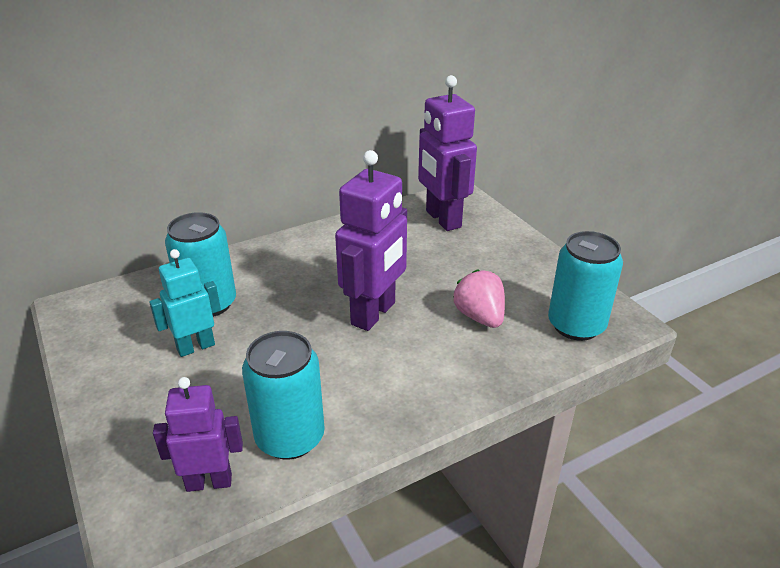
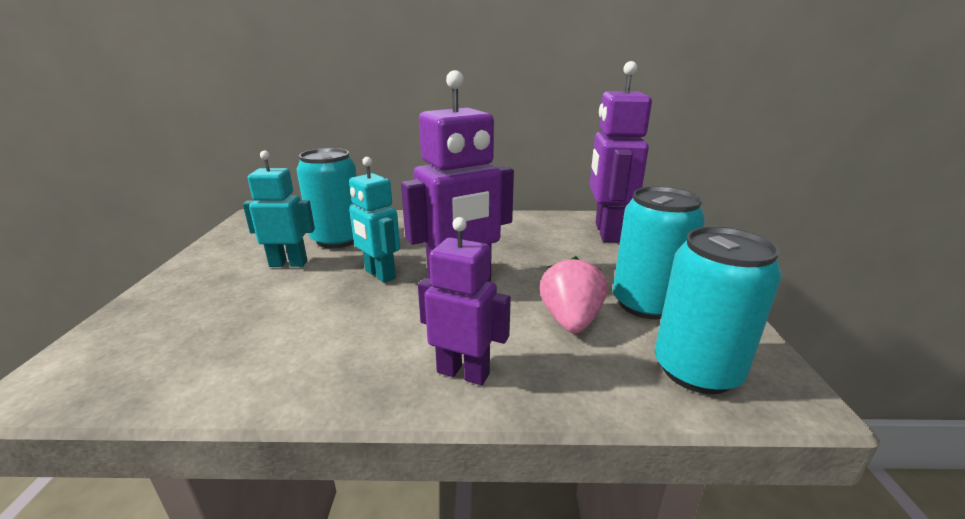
camera: 30 degrees right, 10 degrees down
(209, 482) = (144, 370): purple robot -> purple robot (463, 372)
(290, 437) = (256, 361): turquoise can -> turquoise can (646, 304)
(296, 328) = (379, 275): none -> turquoise robot

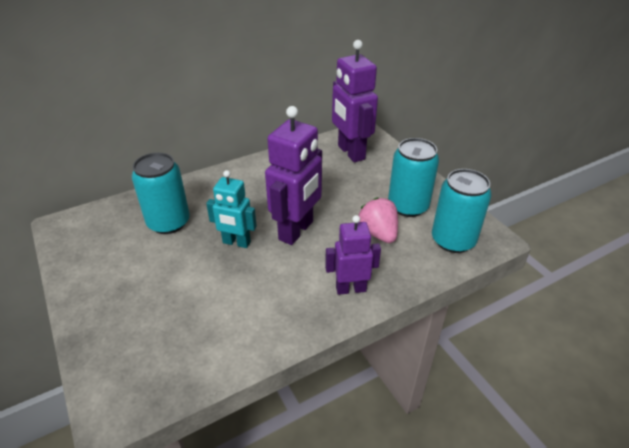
camera: 30 degrees left, 15 degrees up
(288, 263) = (158, 258): turquoise robot -> none

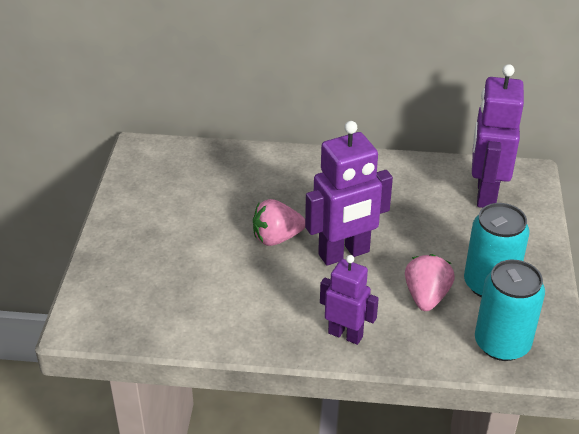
camera: 35 degrees right, 0 degrees up
(168, 222) = (231, 188): turquoise can -> none
(236, 243) = (276, 238): turquoise robot -> pink strawberry

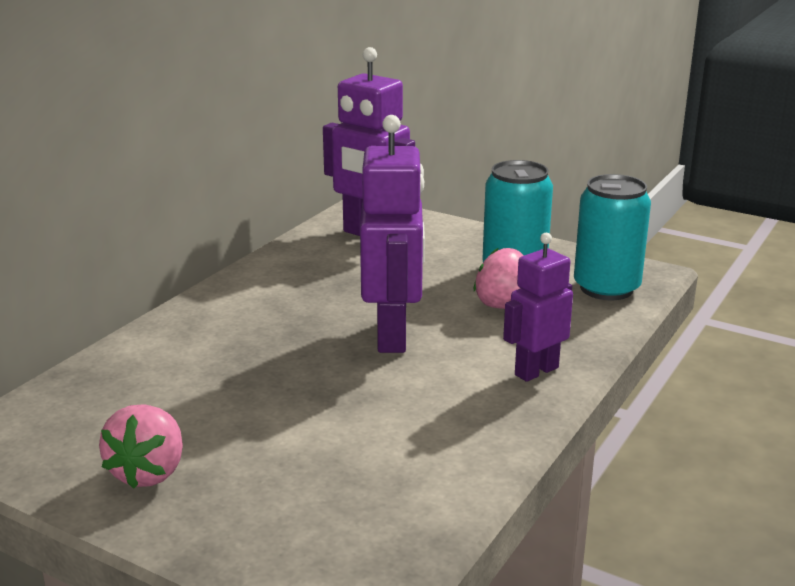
camera: 65 degrees left, 15 degrees down
(276, 238) = (319, 374): pink strawberry -> pink strawberry (149, 472)

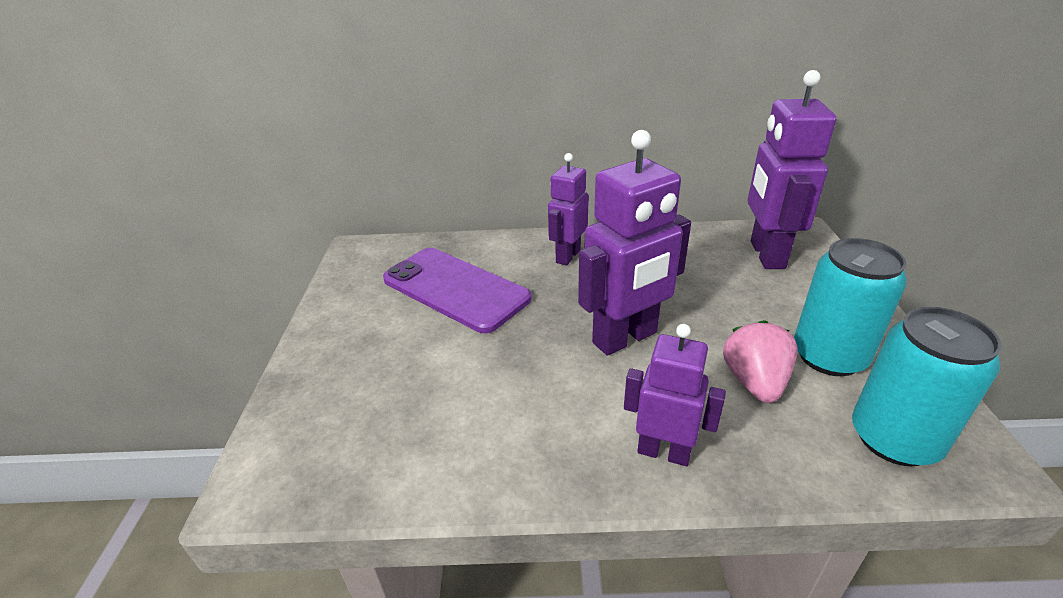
camera: 60 degrees right, 10 degrees up
(149, 472) = (363, 318): pink strawberry -> none
(185, 397) = (455, 289): none -> purple phone
(228, 316) = (567, 256): none -> purple robot

